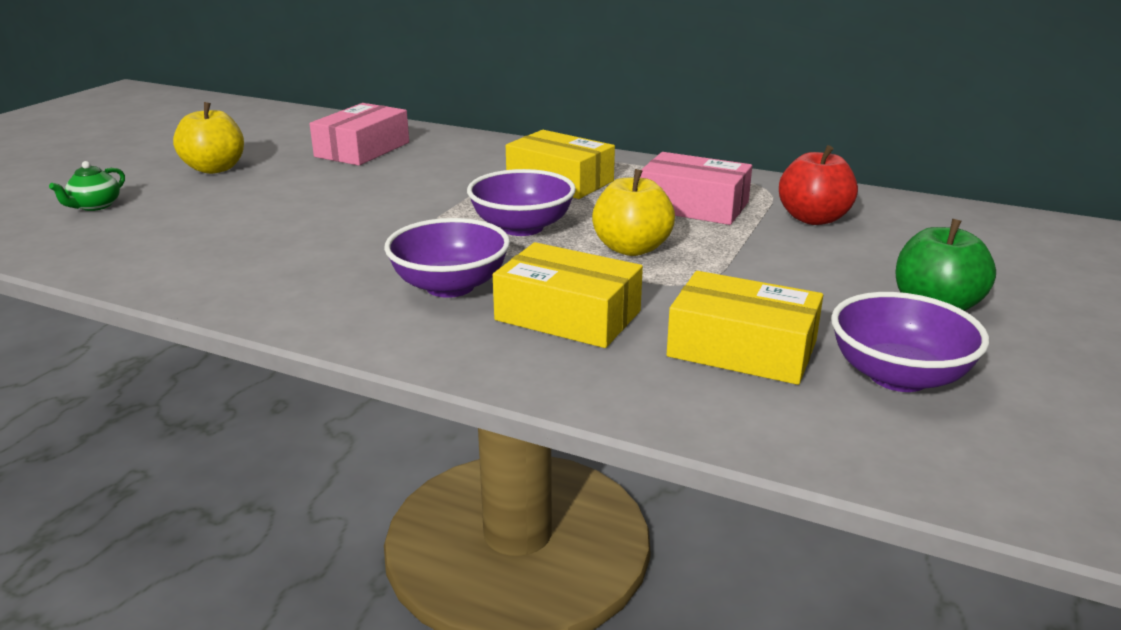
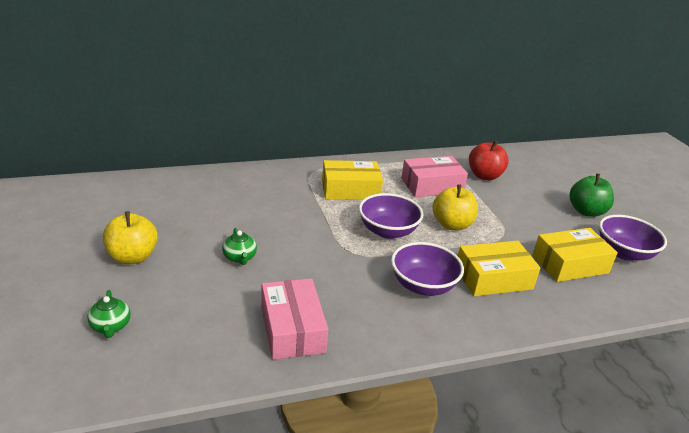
camera: 45 degrees left, 5 degrees up
(304, 197) = (239, 257): none -> green teapot
(362, 149) = (201, 203): pink box -> pink box (292, 329)

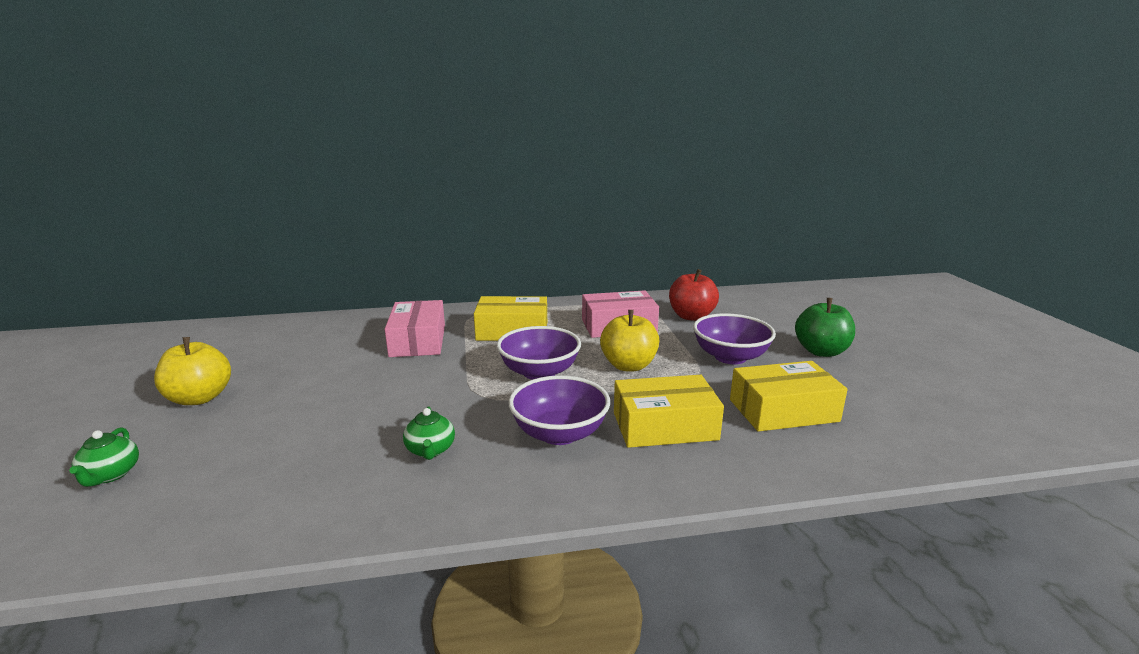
camera: 10 degrees right, 10 degrees down
(239, 257) = (331, 400): green teapot -> green teapot (430, 450)
(292, 329) = (348, 483): pink box -> pink box (418, 341)
(624, 253) = (868, 397): purple bowl -> purple bowl (730, 357)

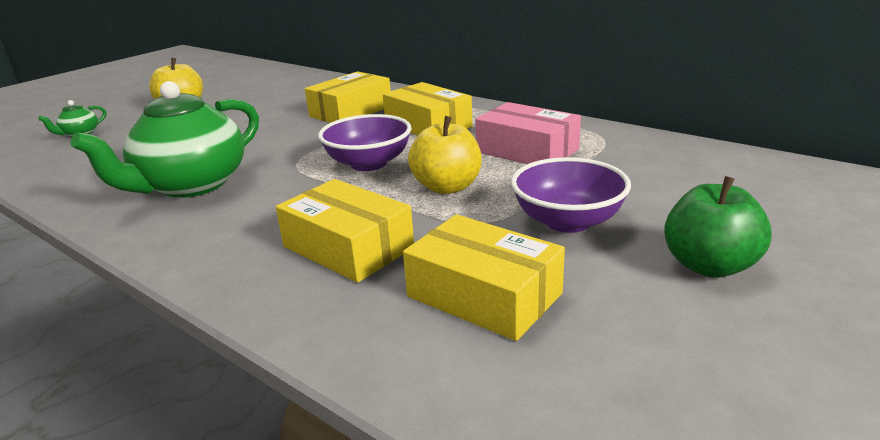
camera: 50 degrees right, 5 degrees up
(418, 341) = (351, 111): pink box -> yellow box
(430, 450) = (191, 185): green teapot -> green teapot, size x2.41
(559, 433) = (272, 212): purple bowl -> none
(691, 316) = (631, 167): red apple -> none

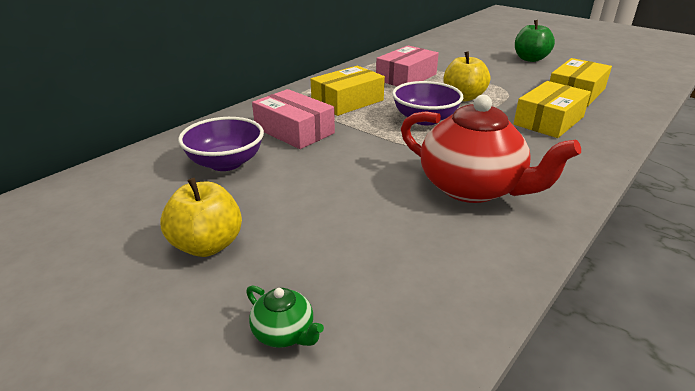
camera: 90 degrees left, 5 degrees up
(191, 185) = (472, 188): green teapot -> red teapot
(351, 111) = (294, 131): yellow box -> pink box
(567, 221) = (499, 75): purple bowl -> purple bowl (226, 163)

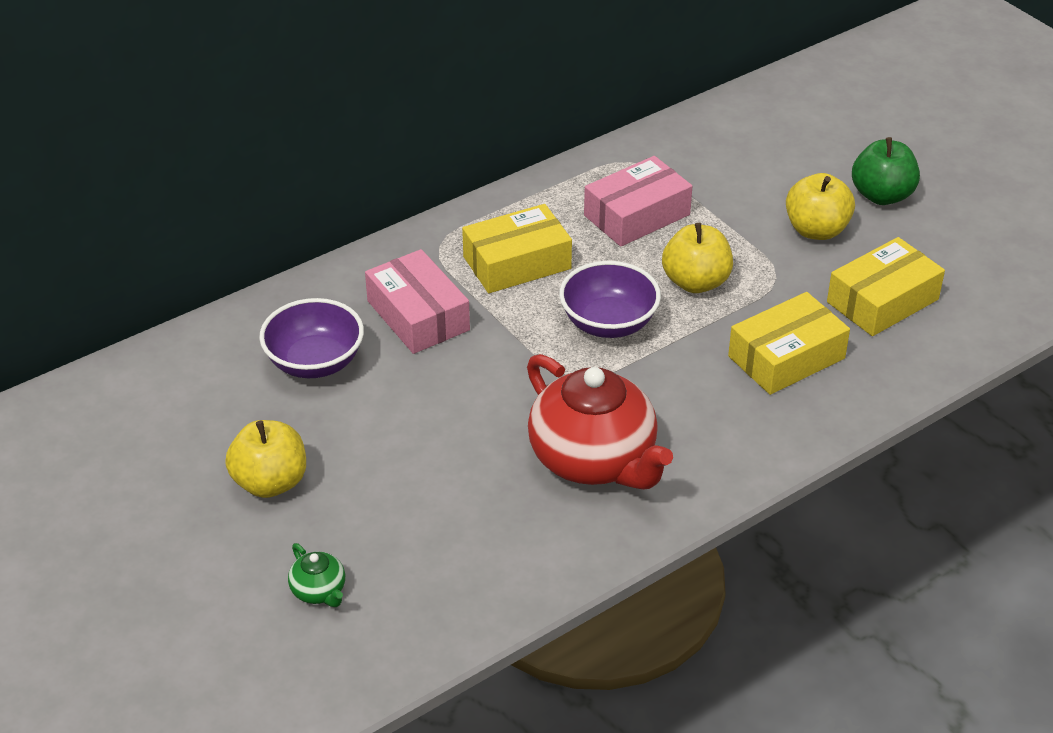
camera: 15 degrees right, 10 degrees up
(510, 73) = (816, 230): none -> yellow apple

